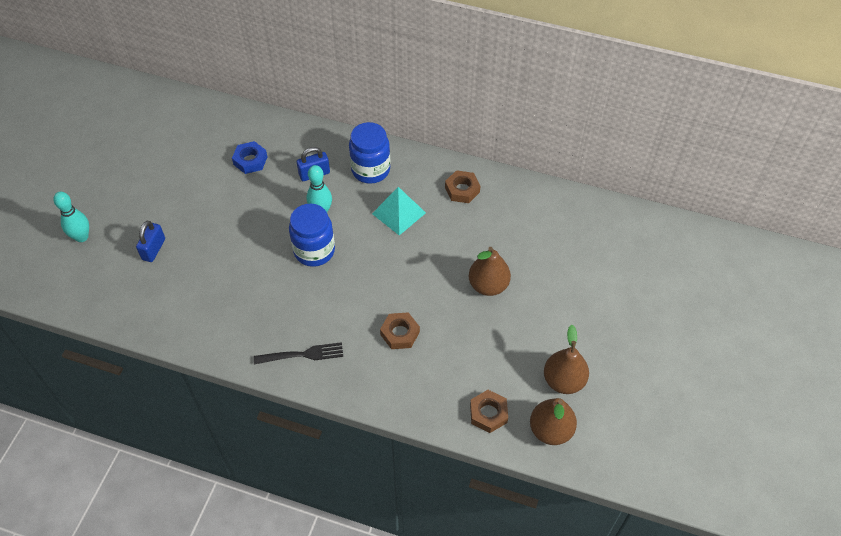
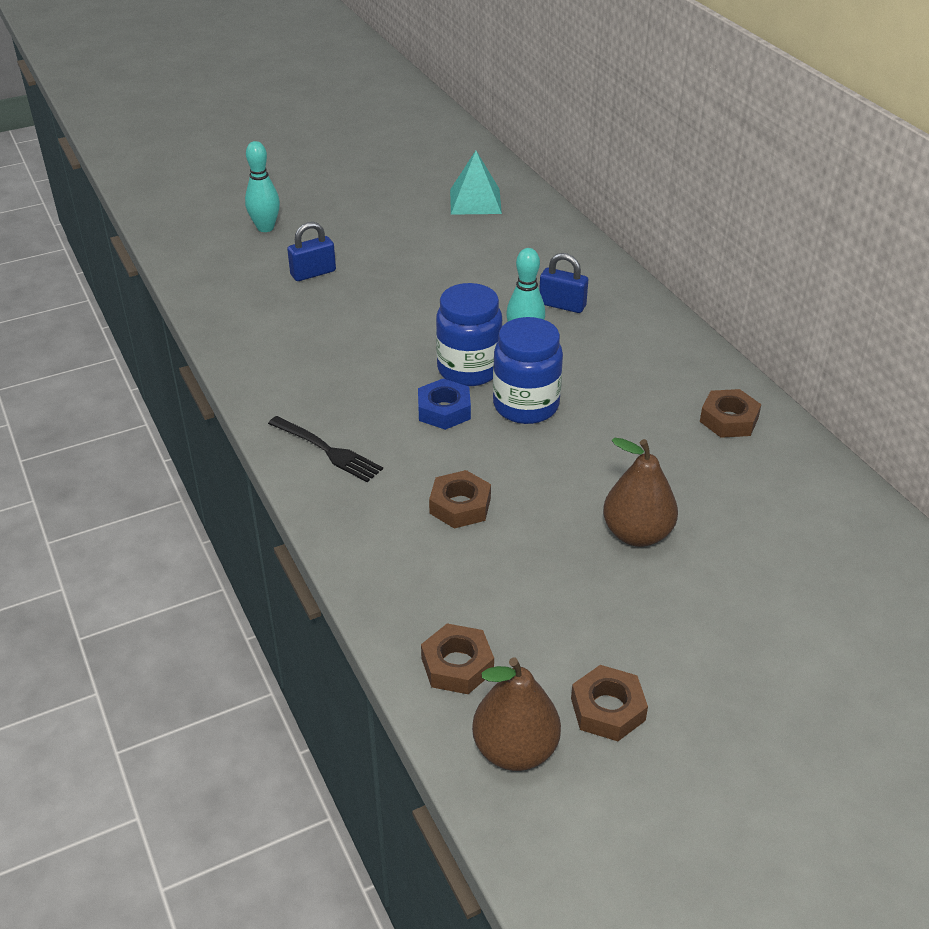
camera: 45 degrees right, 15 degrees down
(250, 160) = (507, 257): blue nut -> blue nut (444, 410)
(370, 170) = (634, 337): blue jar -> blue jar (526, 406)
(398, 213) = (614, 394): turquoise pyramid -> turquoise pyramid (475, 201)
(563, 381) = (608, 709): brown pear -> brown nut

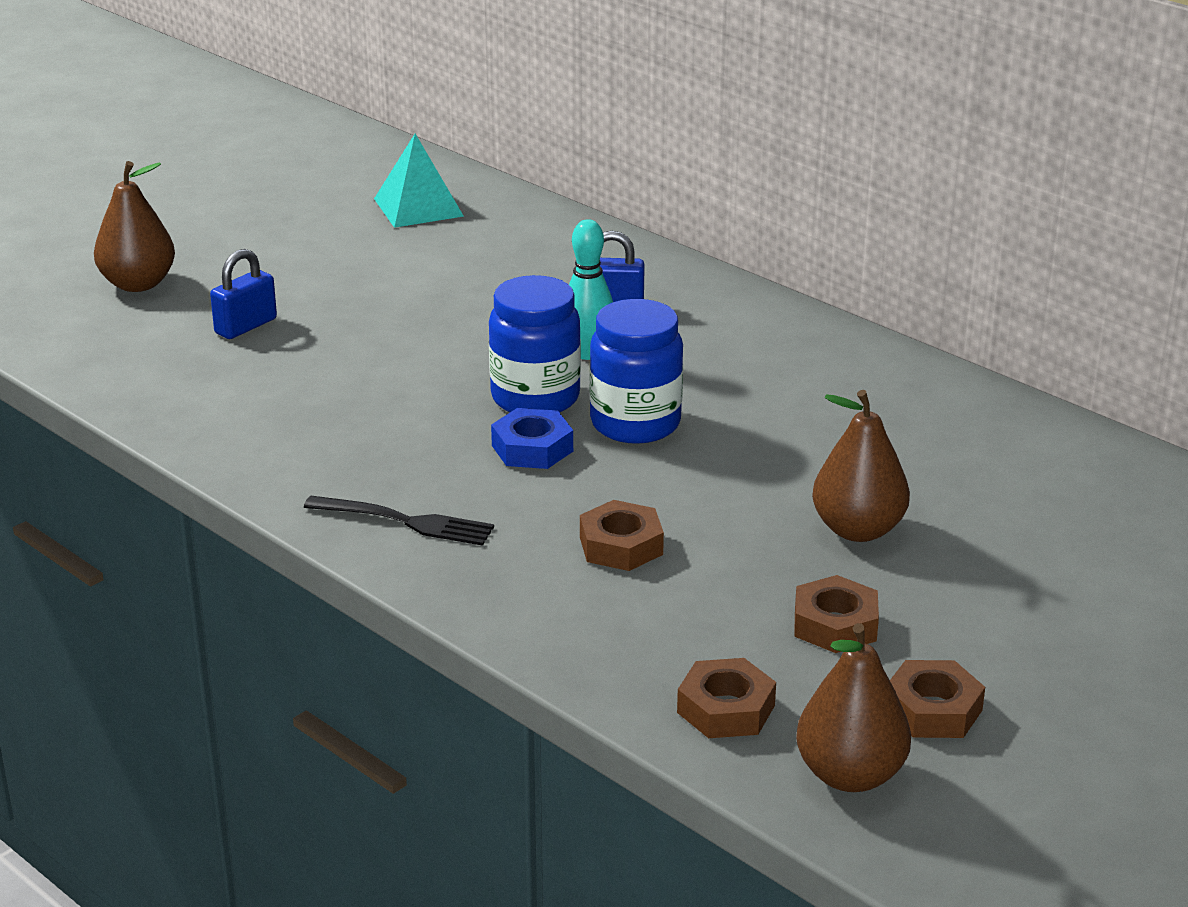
camera: 20 degrees left, 10 degrees down
(265, 228) = (138, 284): turquoise bowling pin -> brown pear
(729, 420) = (894, 391): brown nut -> brown nut (835, 624)

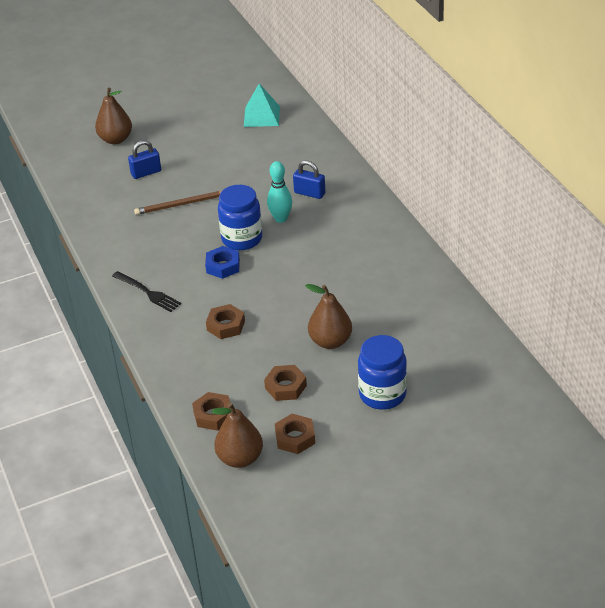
camera: 25 degrees right, 10 degrees up
(361, 365) = (181, 204): none -> brown pencil
(635, 423) = (275, 262): blue jar -> blue jar (382, 394)

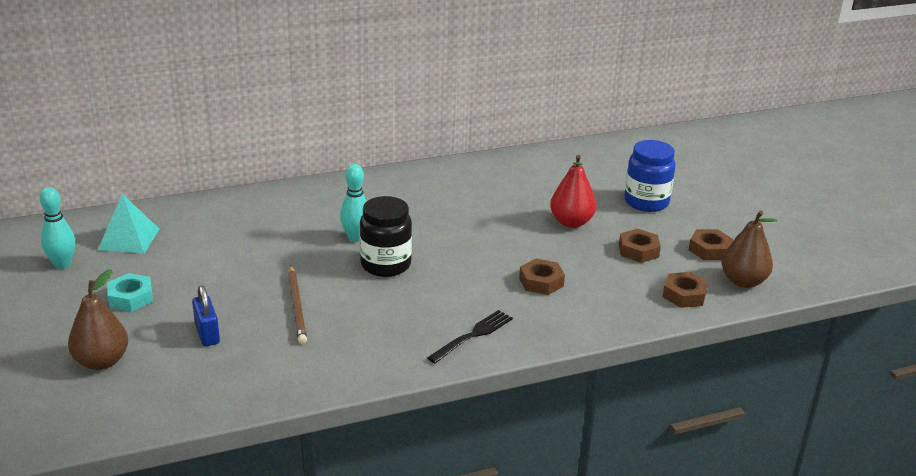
camera: 90 degrees left, 10 degrees down
(186, 134) = (131, 297): none -> turquoise nut
(223, 266) = (434, 280): blue nut -> none
(225, 98) = (62, 264): none -> turquoise bowling pin
(242, 239) = (386, 265): blue jar -> black jar
(309, 193) = (314, 217): blue padlock -> none
(330, 341) = (571, 222): brown pear -> red pear

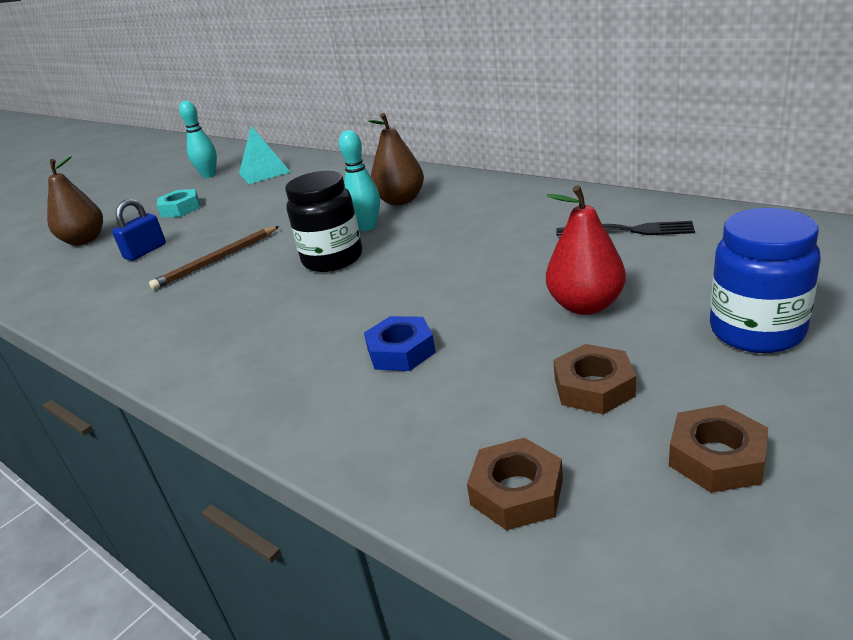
camera: 65 degrees right, 0 degrees up
(473, 335) = (231, 362): black fork -> black fork (629, 230)
(541, 282) = (401, 351): brown nut -> blue nut
(743, 281) = (665, 552): brown pear -> brown pear (400, 200)

